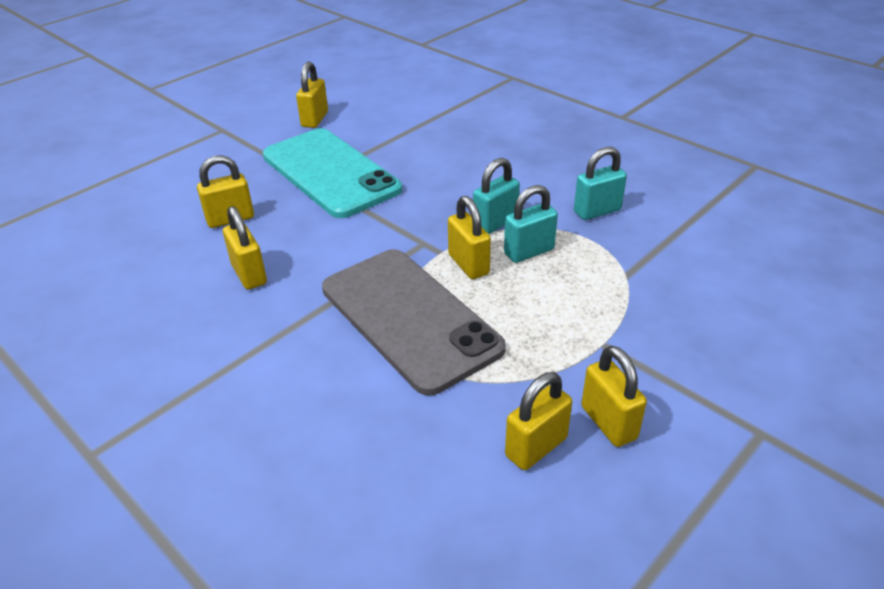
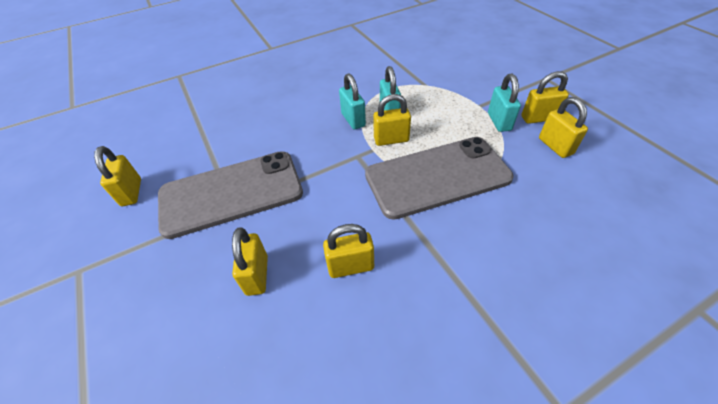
camera: 70 degrees left, 10 degrees up
(315, 119) = (131, 192): yellow padlock -> yellow padlock turned 45 degrees clockwise
(330, 173) = (231, 193): turquoise phone -> grey phone
(597, 211) = (362, 80): turquoise padlock -> turquoise padlock (499, 122)

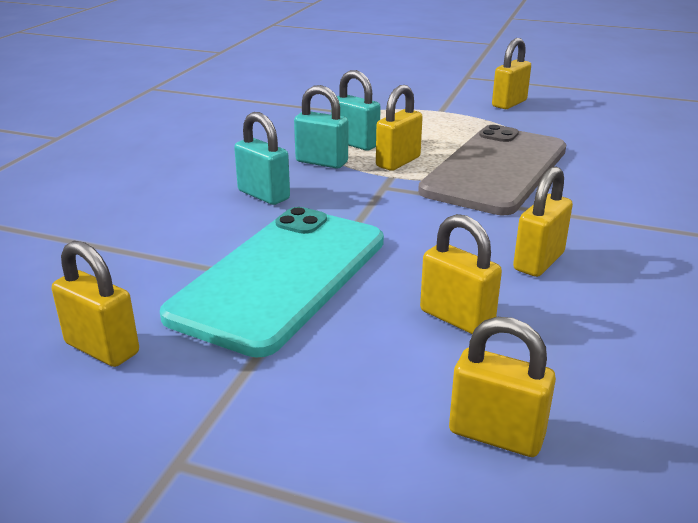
camera: 45 degrees left, 20 degrees down
(231, 193) = (281, 277): grey phone -> turquoise phone
(499, 122) = (480, 116): turquoise padlock -> turquoise padlock (263, 195)
(555, 146) = (555, 116): yellow padlock -> yellow padlock (496, 435)

